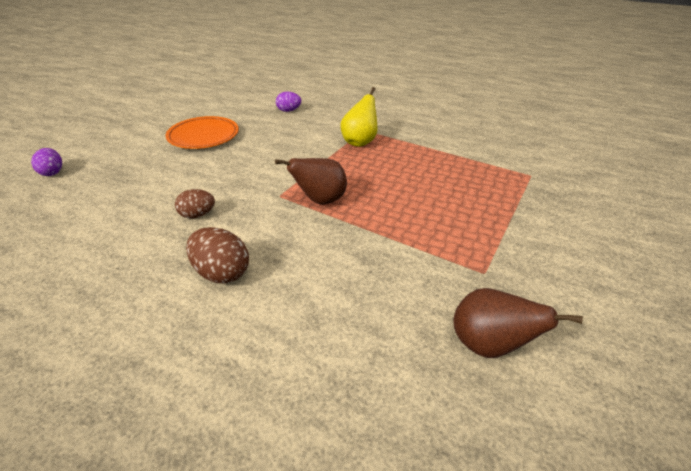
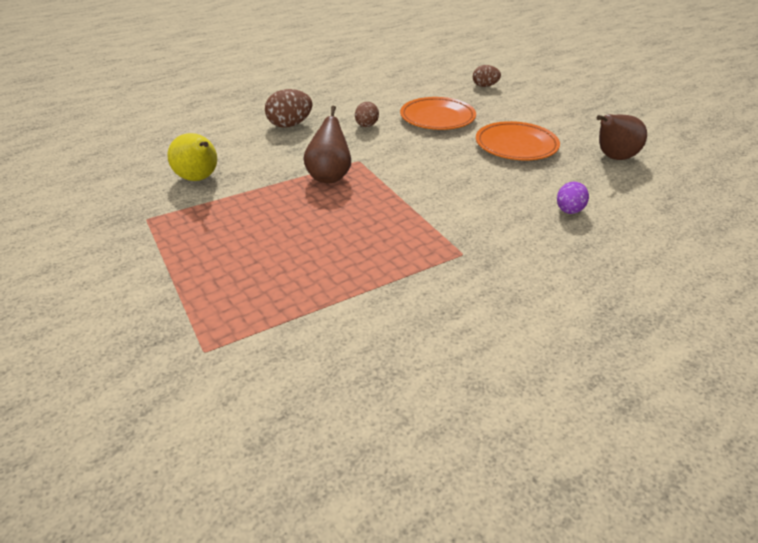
camera: 120 degrees right, 0 degrees up
(52, 172) = (485, 86): purple egg -> brown egg
(157, 180) = (437, 118): none -> orange plate
(359, 142) = (428, 237): yellow pear -> yellow pear (199, 179)
(488, 345) = (106, 189): brown pear -> brown pear (613, 158)

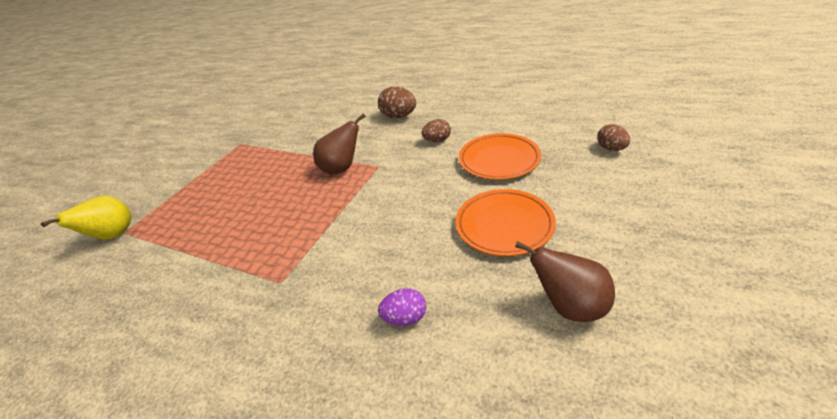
camera: 60 degrees right, 0 degrees up
(199, 179) = (295, 132): yellow pear -> yellow pear (113, 236)

